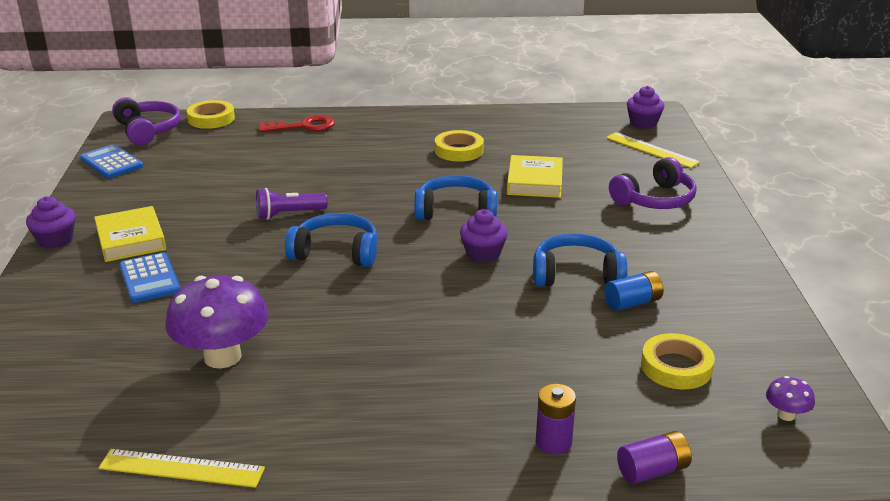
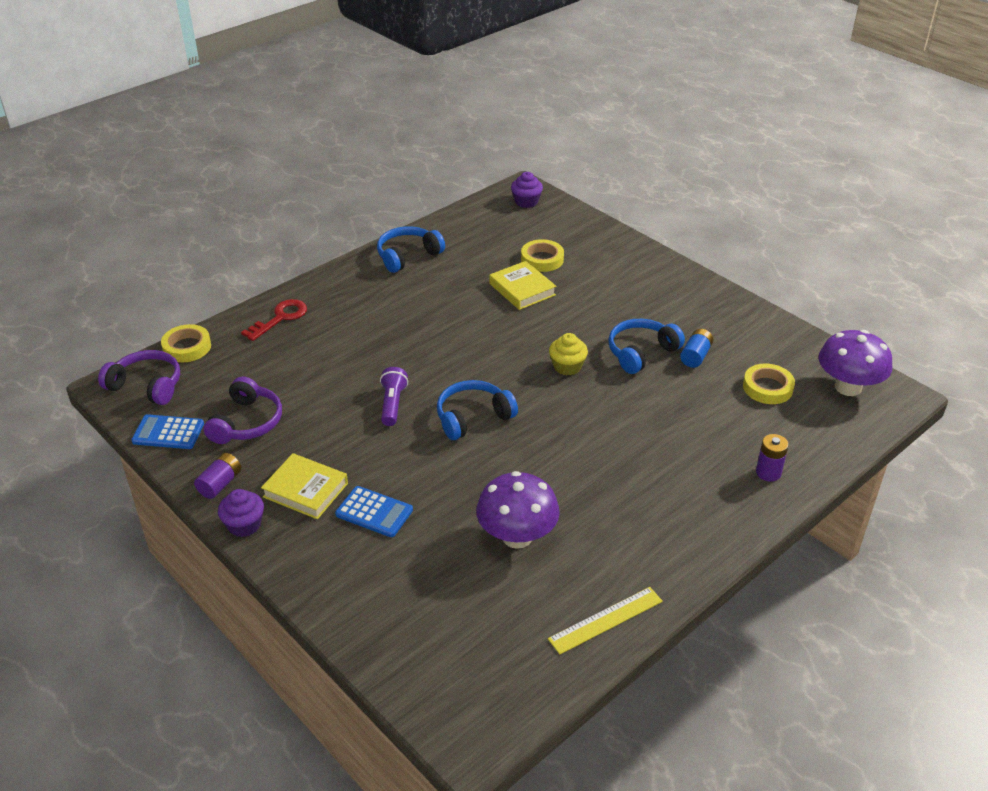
camera: 40 degrees left, 10 degrees up
(289, 214) = (393, 404): purple flashlight -> purple flashlight turned 150 degrees clockwise
(456, 211) = (504, 341): blue headphones -> blue headphones (407, 256)
(459, 150) = (434, 286): yellow tape -> yellow tape (542, 259)
(483, 253) = (567, 366): purple cupcake -> yellow cupcake
(652, 150) = (561, 225): yellow ruler -> none
(652, 470) = (830, 459): purple battery -> purple battery (220, 484)
(655, 200) = (614, 268): purple headphones -> purple headphones (247, 422)
(786, 415) = (848, 387): purple mushroom -> purple mushroom, size x2.29

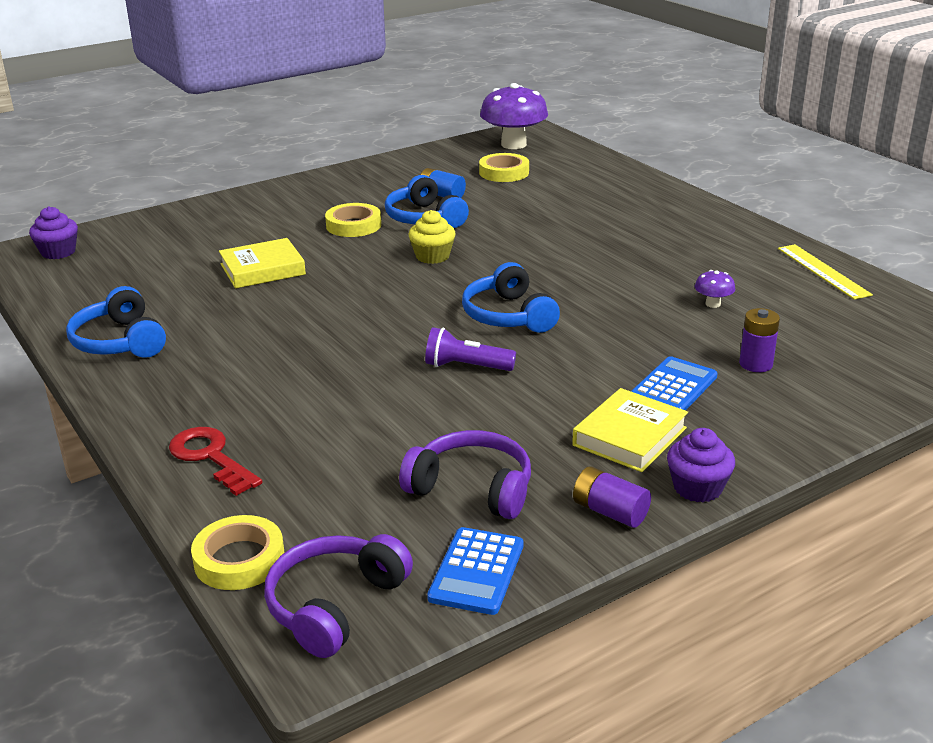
camera: 80 degrees left, 10 degrees down
(517, 536) = (713, 304): purple mushroom -> purple mushroom, size x0.44
(542, 259) = (205, 253): yellow tape -> yellow tape (353, 225)
(768, 473) = (625, 186): purple battery -> purple battery (755, 364)

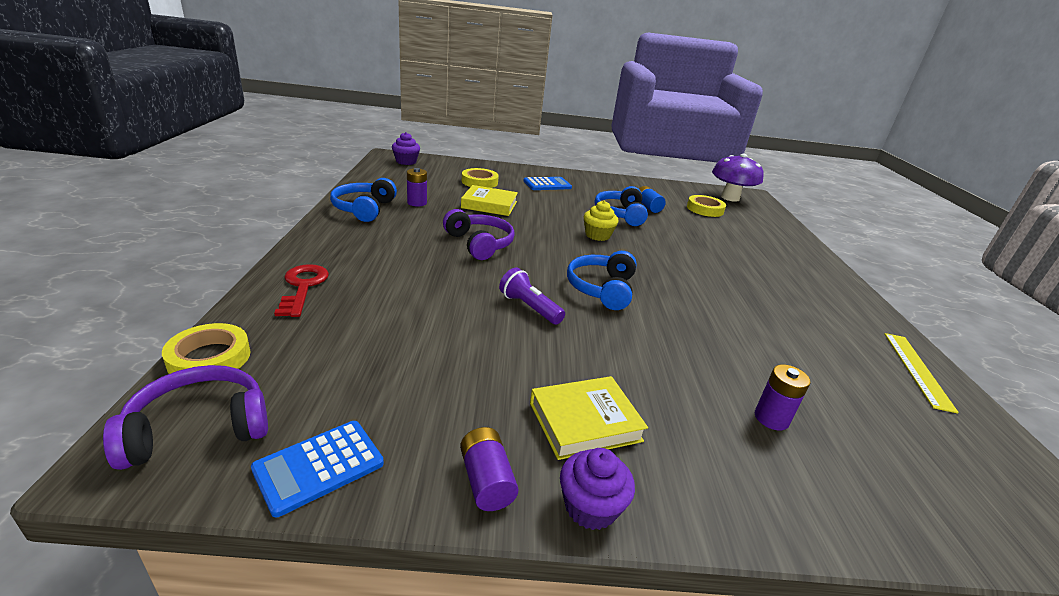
camera: 30 degrees right, 0 degrees up
(172, 305) = (417, 203): none -> purple battery
(353, 225) = (572, 203): yellow tape -> yellow tape (479, 182)
(472, 488) = (414, 394): purple headphones -> purple headphones (479, 244)
(673, 387) = (671, 400): blue calculator -> blue calculator (547, 184)
(713, 304) = (778, 350): purple mushroom -> none

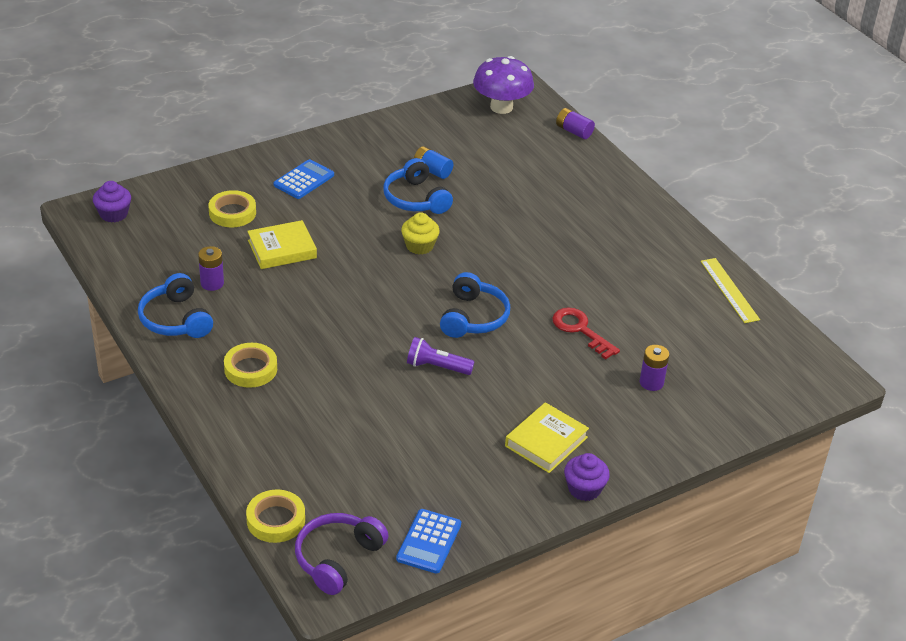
camera: 30 degrees left, 10 degrees up
(303, 287) = (252, 435): red key -> red key (580, 330)
(479, 244) = (330, 313): purple headphones -> none
(486, 481) = (522, 503): purple battery -> purple battery (574, 131)
(601, 289) = (473, 317): blue headphones -> blue headphones turned 150 degrees counterclockwise
(705, 209) = (488, 145): yellow tape -> yellow tape (250, 369)

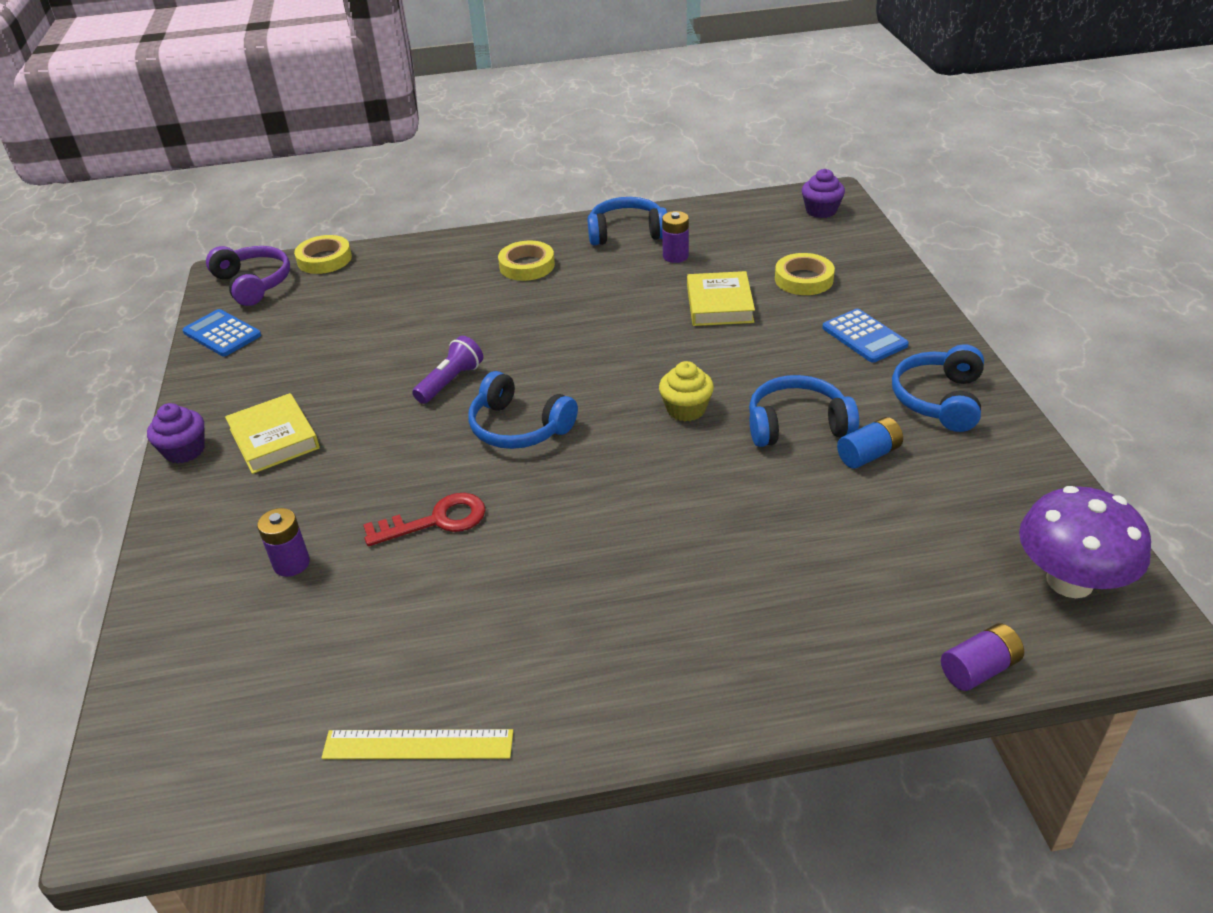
camera: 115 degrees right, 0 degrees up
(365, 148) = (938, 399): none -> blue headphones

